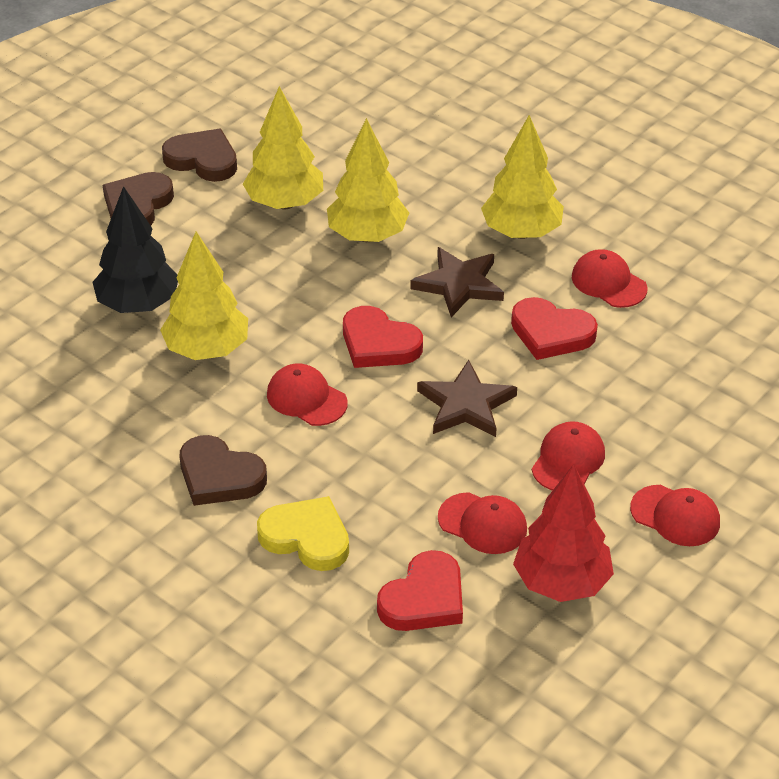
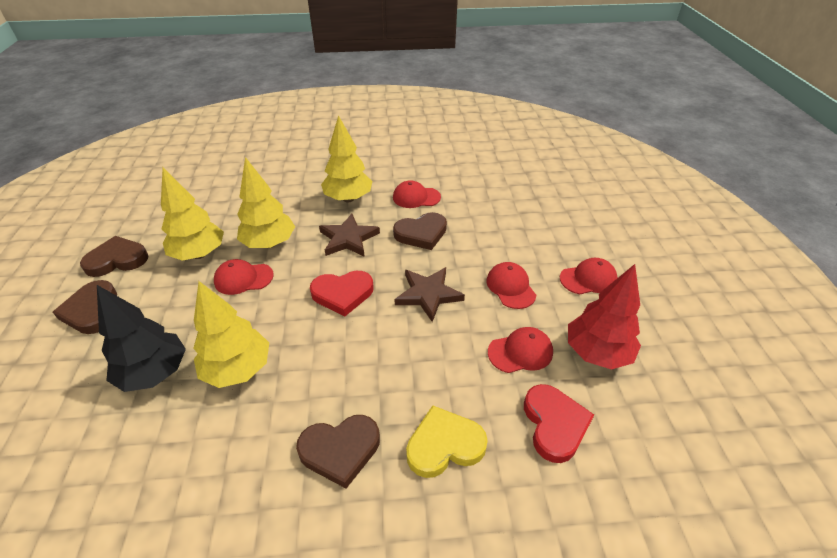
camera: 45 degrees left, 0 degrees up
(306, 398) = (338, 354): red cap -> red cap (243, 278)
(551, 333) = (421, 233): red heart -> brown heart

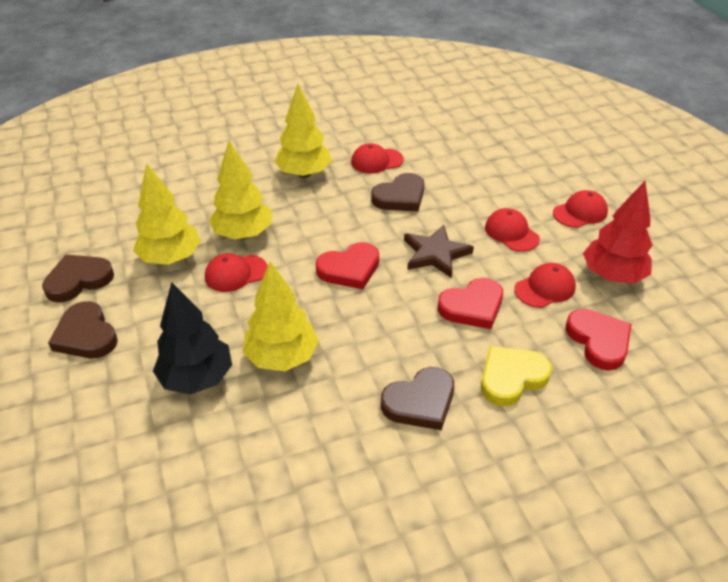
camera: 15 degrees left, 0 degrees up
(348, 238) = (326, 214): brown star -> none
(439, 356) = (472, 307): none -> red heart

